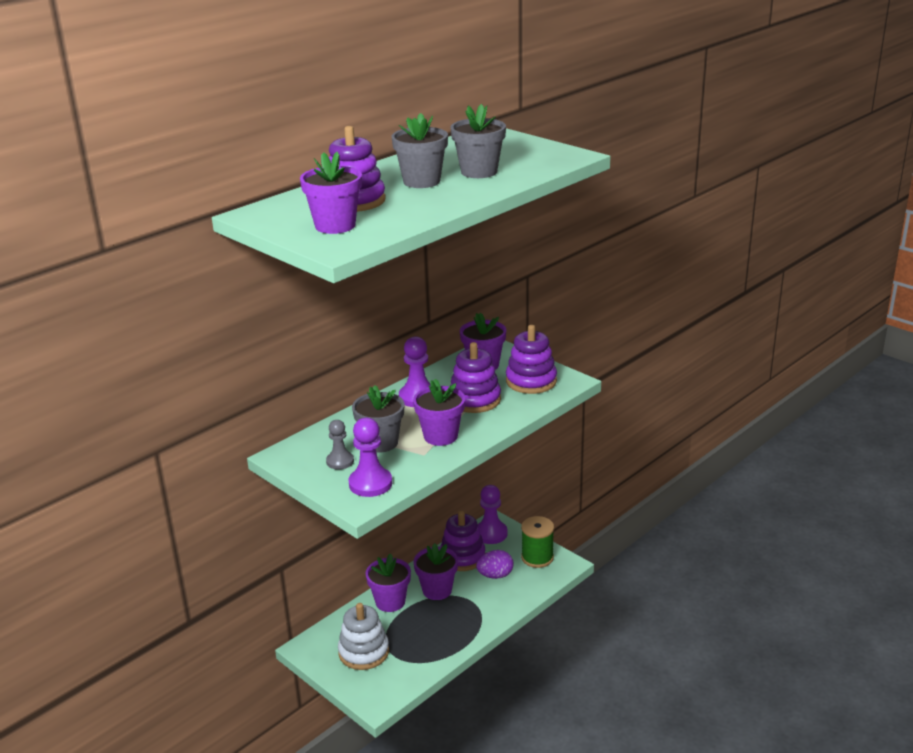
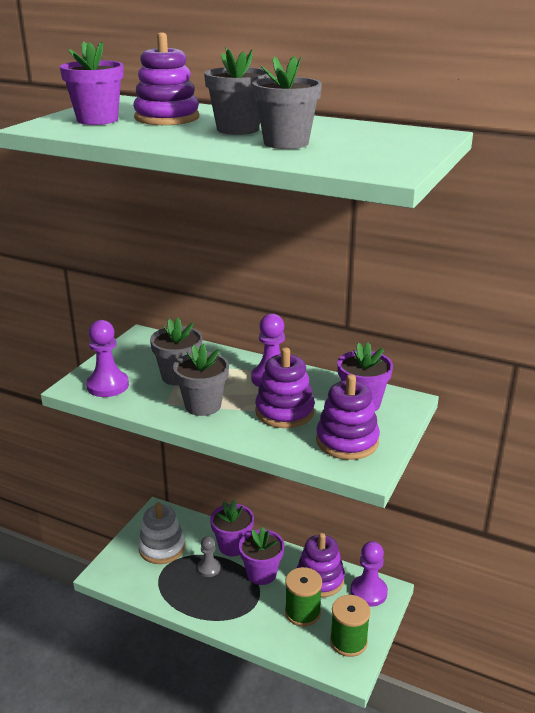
camera: 70 degrees right, 0 degrees up
(340, 461) = (140, 363): grey pawn -> grey pawn (209, 568)
(440, 436) = (203, 405): purple flower pot -> grey flower pot
(495, 575) = (302, 612): purple egg -> green spool

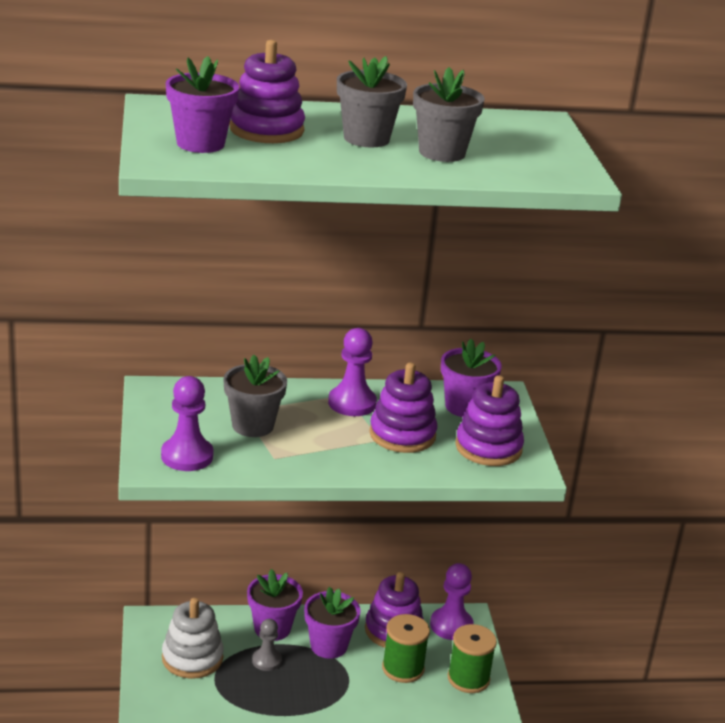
camera: 35 degrees left, 0 degrees up
(203, 405) = (315, 450): grey flower pot -> none

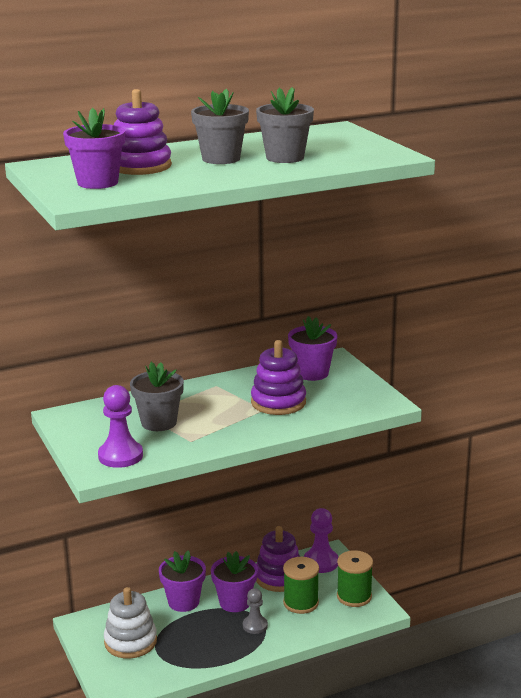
camera: 15 degrees left, 5 degrees down
(266, 660) = (191, 627): grey pawn -> grey pawn (255, 625)
(352, 403) = (225, 390): purple pawn -> none
(488, 448) = (348, 396): purple stacking toy -> none

